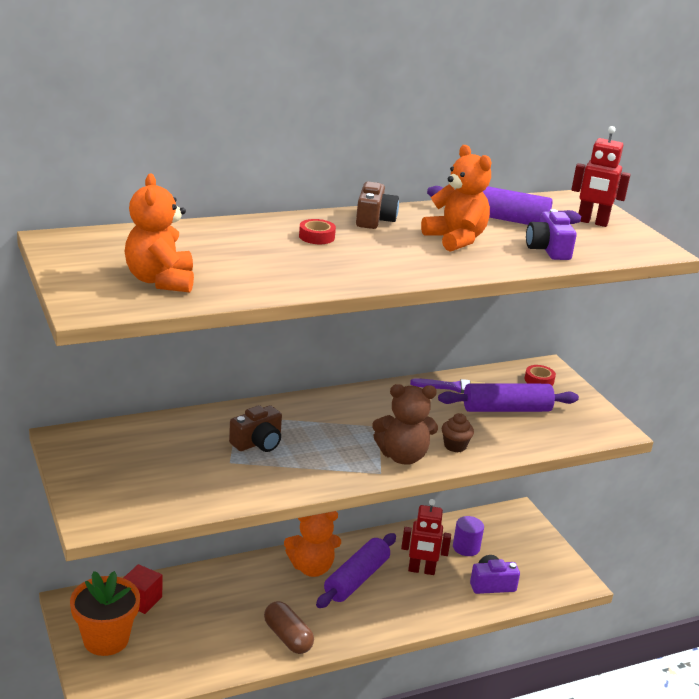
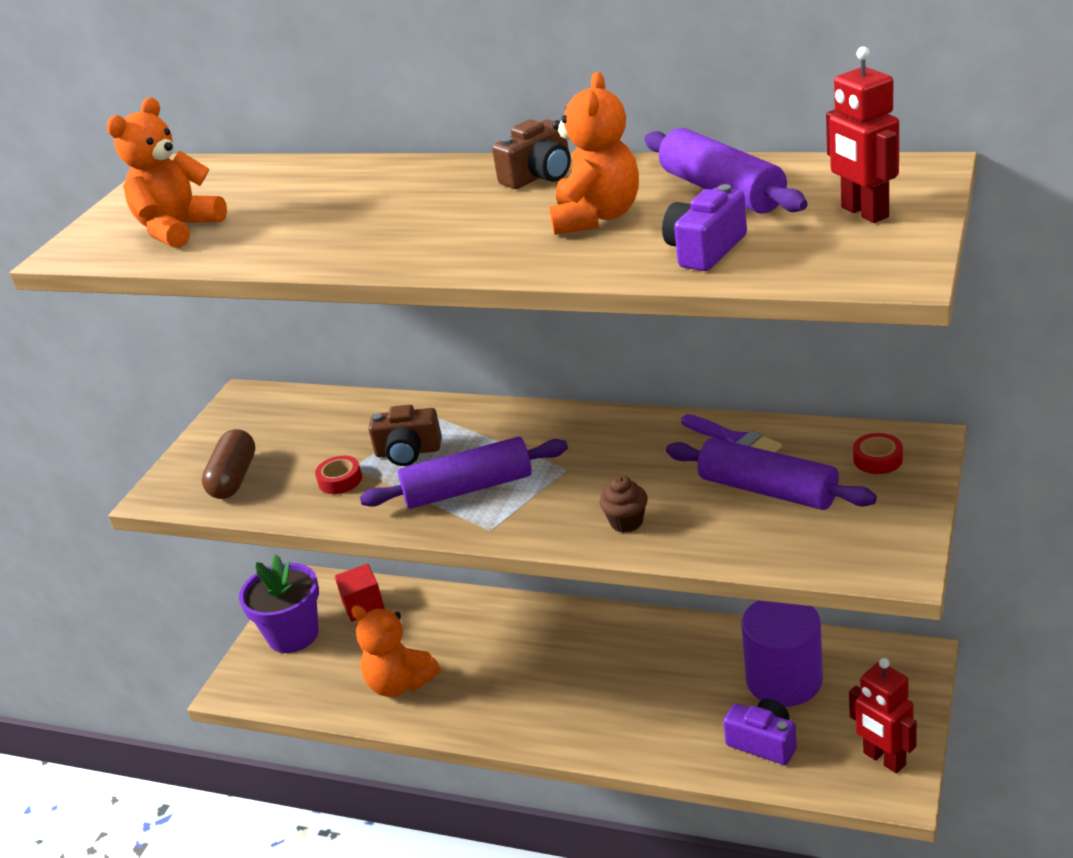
camera: 50 degrees right, 5 degrees up
(106, 639) = (293, 635): orange flower pot -> purple flower pot
(288, 637) = (455, 706): brown capsule -> brown capsule (234, 478)
(311, 568) = (565, 634): orange teddy bear -> orange teddy bear (400, 683)
(316, 237) = (428, 193): red tape -> red tape (340, 480)
(357, 579) = (601, 668): purple rolling pin -> purple rolling pin (468, 489)
(402, 456) = (543, 516): brown teddy bear -> none
(421, 570) = (691, 688): red robot -> red robot (884, 759)
(466, 547) = (784, 680): purple cylinder -> purple cylinder, size x1.83

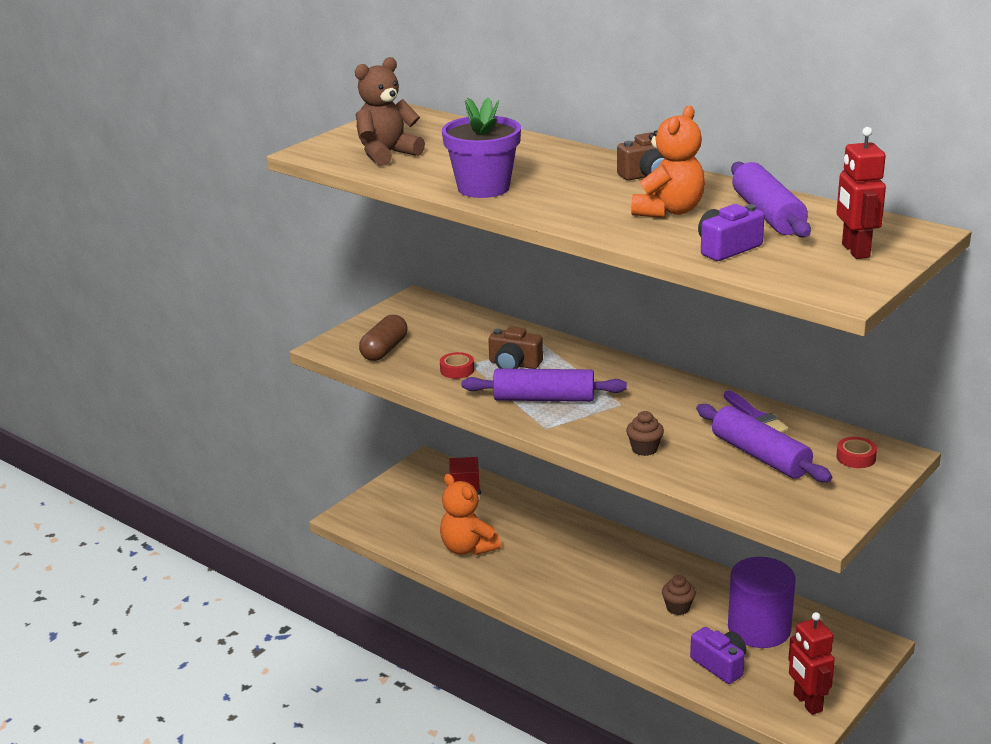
camera: 15 degrees right, 5 degrees down
(178, 229) = (387, 154): orange teddy bear -> brown teddy bear
(293, 635) = (405, 494): purple flower pot -> purple flower pot (483, 188)
(681, 683) = (678, 608): none -> brown cupcake

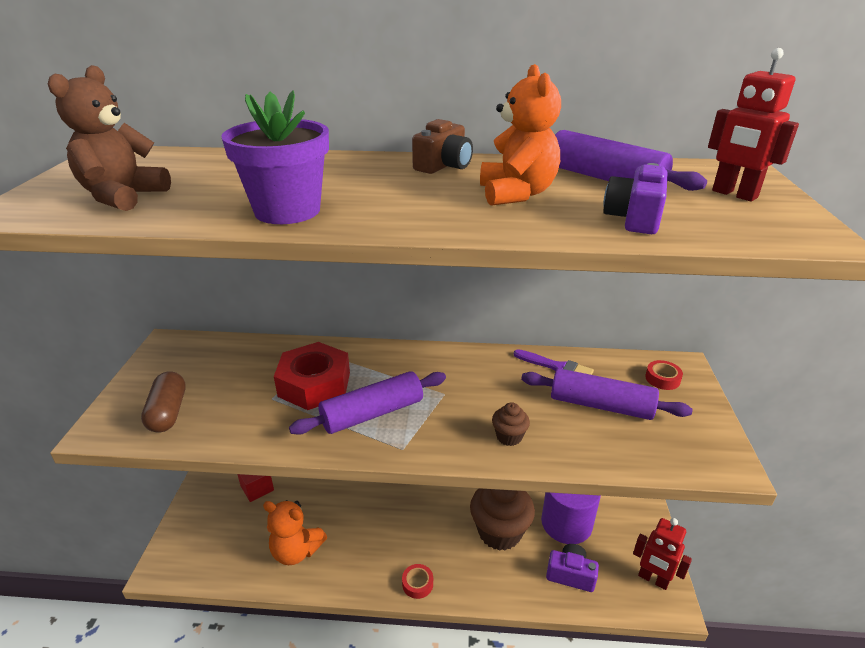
camera: 35 degrees left, 5 degrees up
(457, 370) = (263, 410): red tape -> red tape (417, 584)
(514, 364) = (314, 384): brown camera -> red nut
(678, 608) = (499, 532): brown cupcake -> brown cupcake, size x2.22

